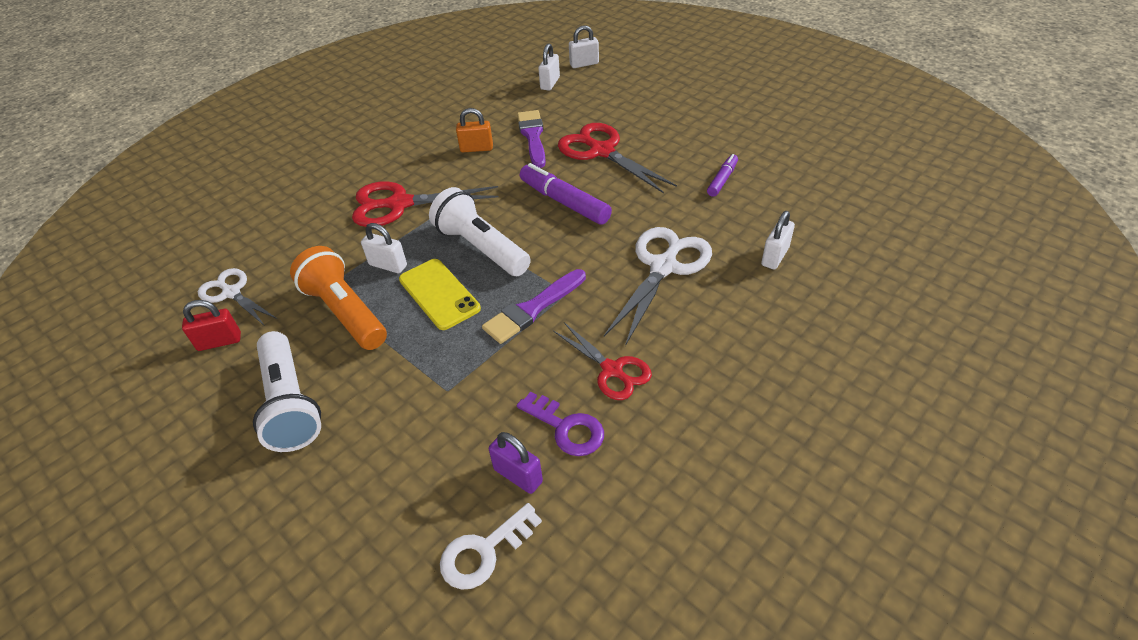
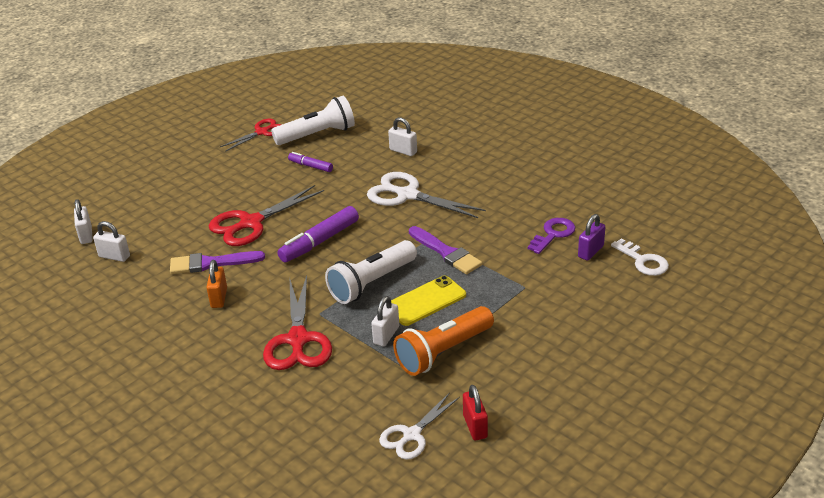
camera: 90 degrees left, 10 degrees down
(290, 404) = (541, 365): white flashlight -> white flashlight (317, 135)
(612, 370) = (505, 217): red scissors -> red scissors (262, 132)

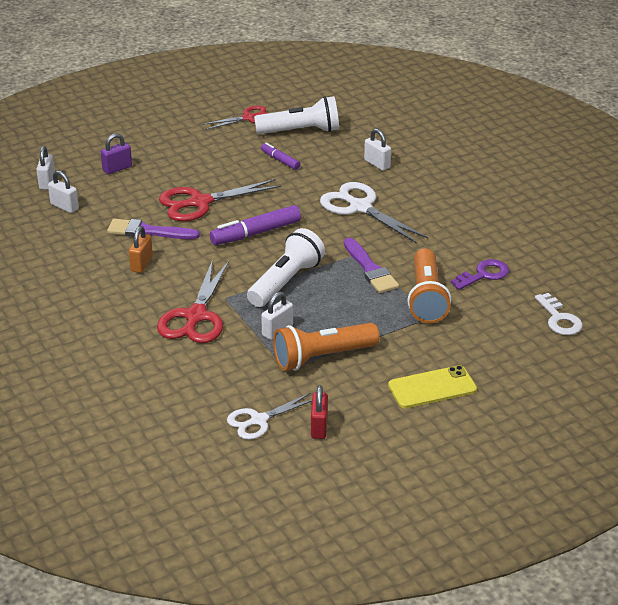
camera: 15 degrees right, 0 degrees up
(371, 283) = (286, 282): white flashlight -> white flashlight turned 150 degrees clockwise
(425, 301) = (328, 309): yellow phone -> yellow phone (432, 388)
(512, 269) = (426, 298): none -> orange flashlight
(590, 251) = (512, 299): purple padlock -> purple padlock (117, 168)

